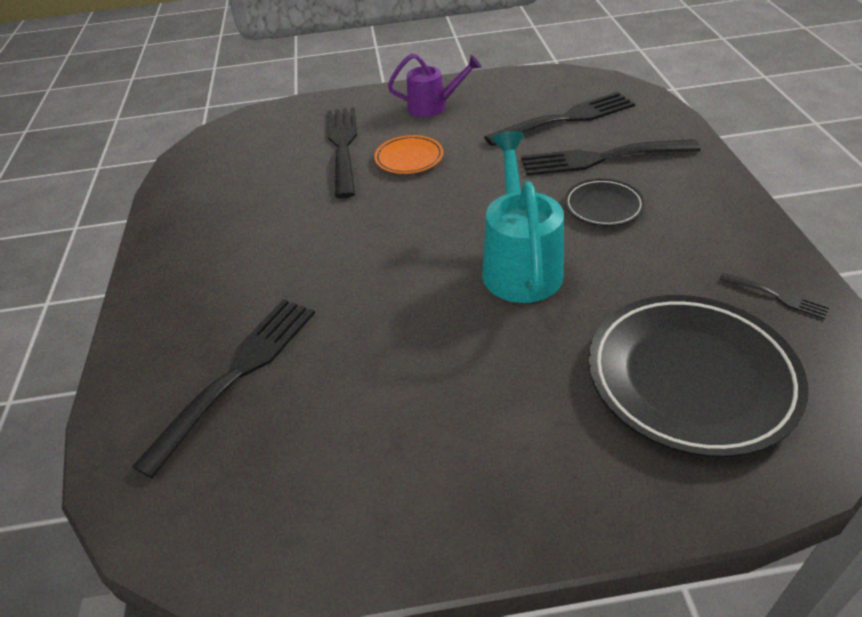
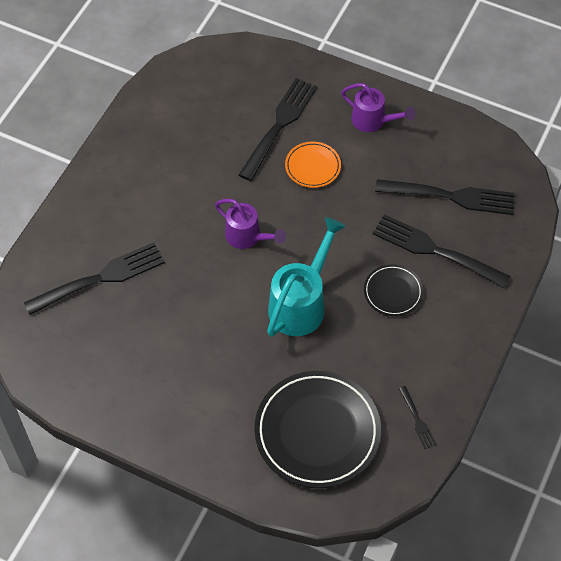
camera: 30 degrees right, 15 degrees up
(396, 240) = (247, 237): none -> purple watering can

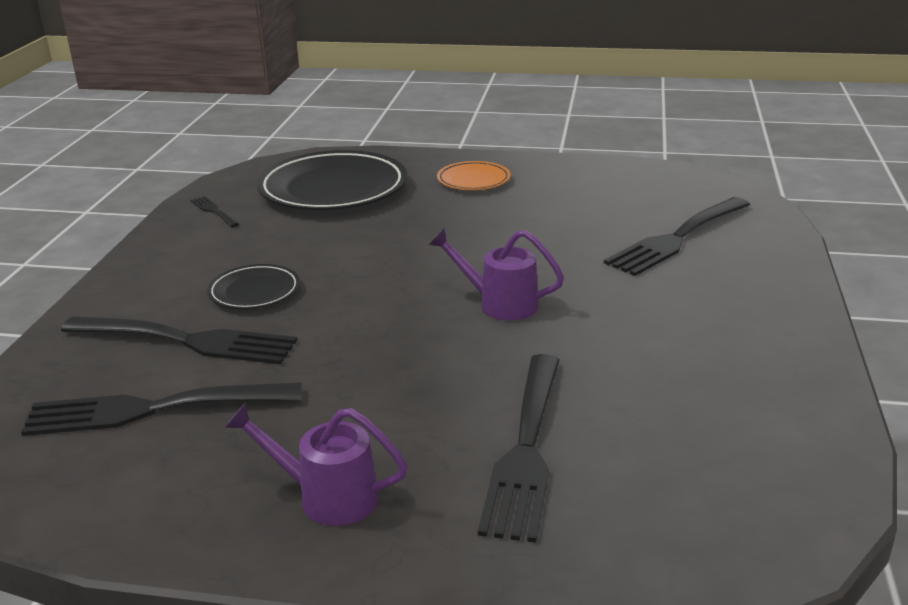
camera: 165 degrees right, 30 degrees down
(301, 303) = (387, 262): turquoise watering can -> none
(312, 167) = (430, 401): orange plate -> orange plate (473, 180)

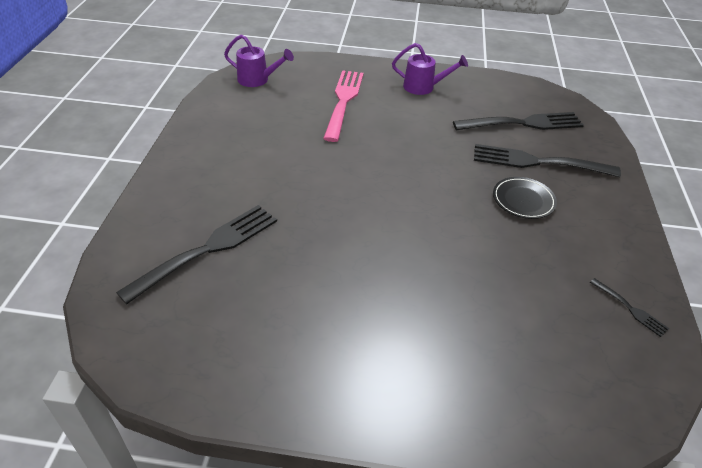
camera: 175 degrees right, 15 degrees up
(333, 189) = (534, 350): black plate -> none
(473, 180) = (385, 364): orange plate -> none
(499, 304) = (355, 184): purple watering can -> purple watering can (257, 80)
(525, 447) = (343, 102): black fork -> pink fork

